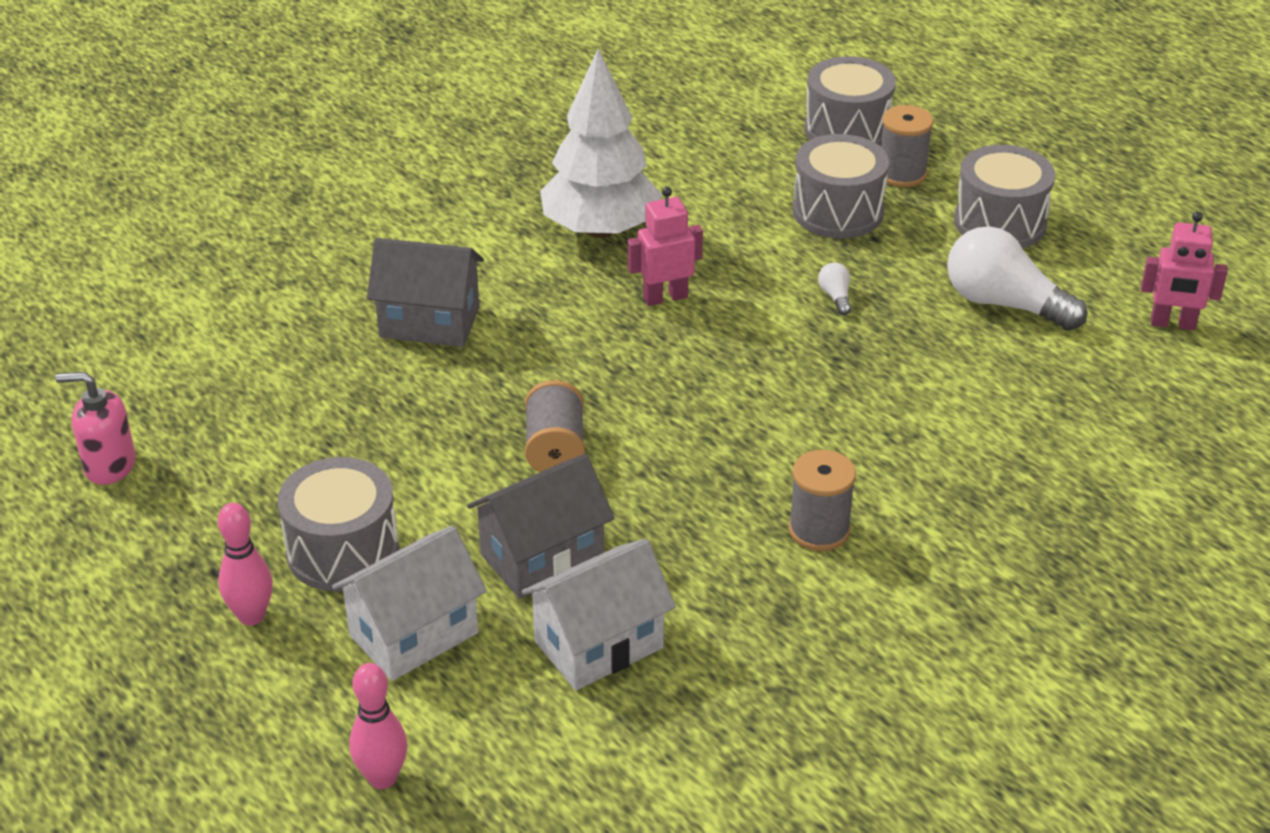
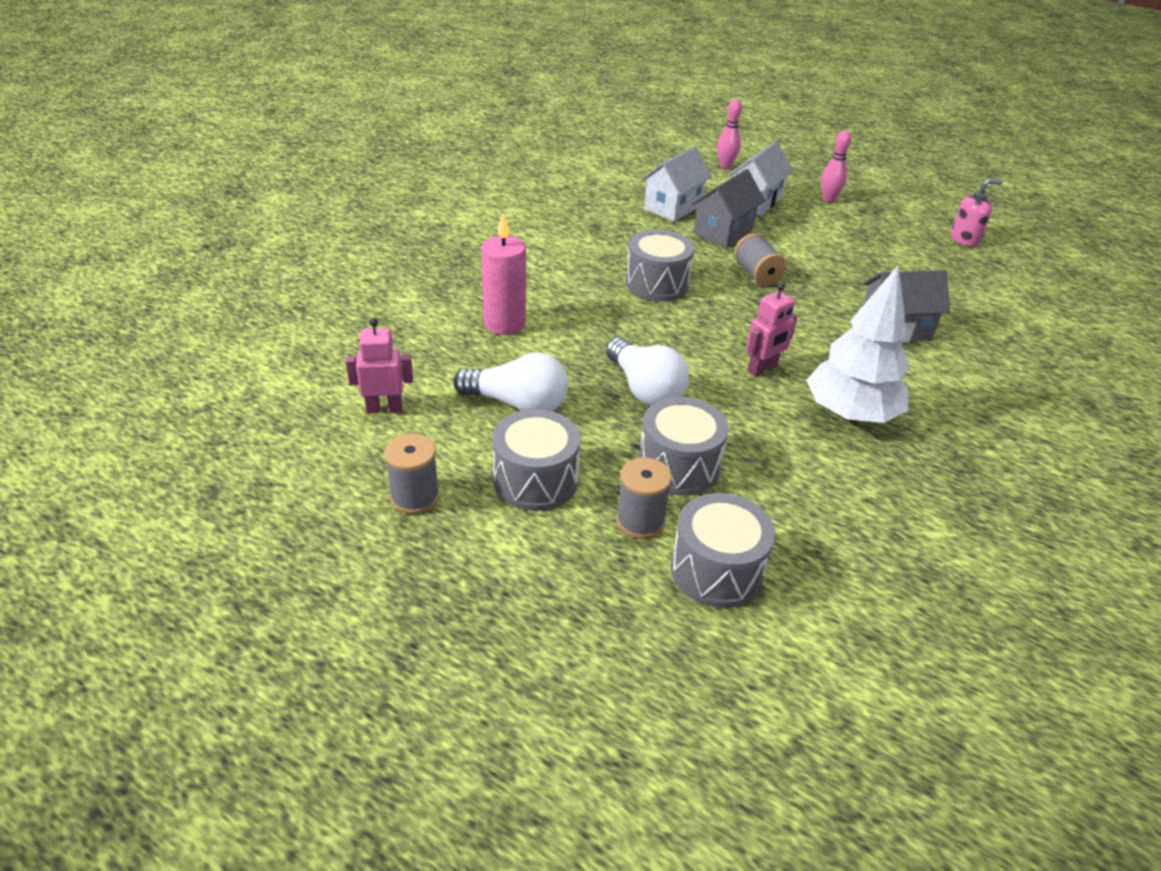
camera: 160 degrees right, 0 degrees up
(342, 551) = (816, 223): grey drum -> grey drum (657, 284)
(819, 530) = (593, 258): grey spool -> grey spool (415, 497)
(835, 297) = (645, 389): white light bulb -> white light bulb, size x2.40
(1002, 420) = (504, 324): none -> pink candle

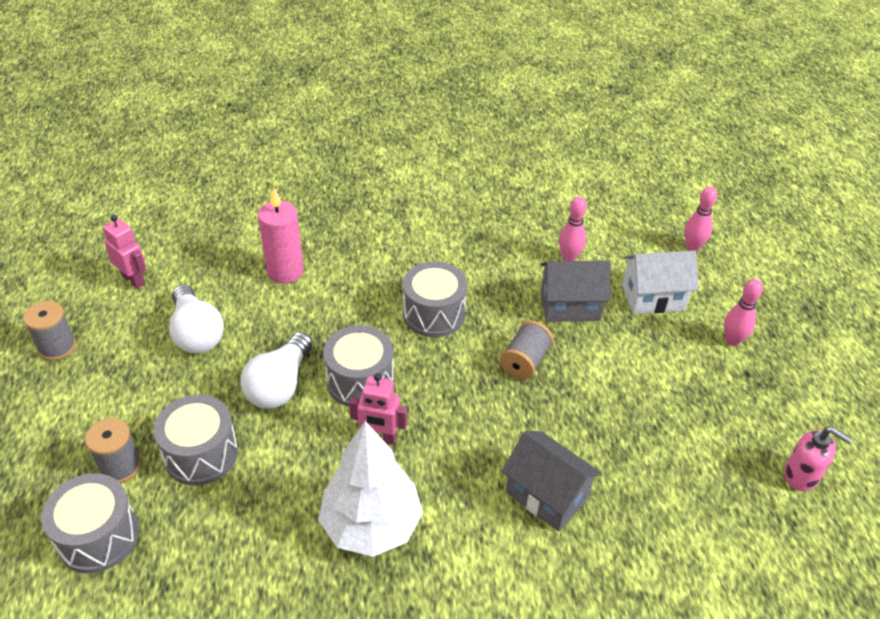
camera: 50 degrees right, 5 degrees up
(535, 480) = (120, 390): grey drum -> grey drum (360, 381)
(673, 207) = (569, 258): white house -> pink bowling pin

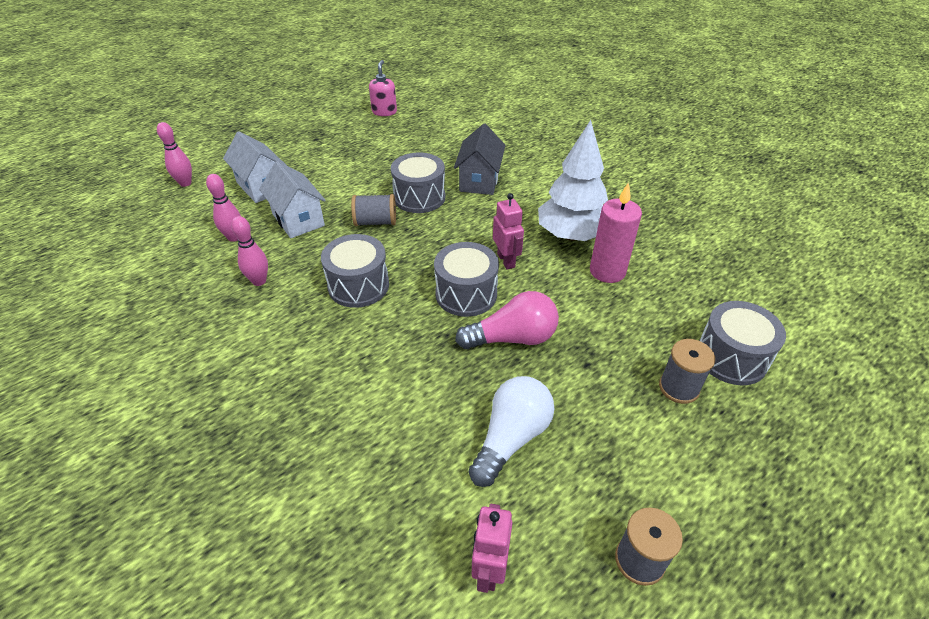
camera: 120 degrees left, 0 degrees up
(201, 454) = (616, 345): grey drum -> grey drum (419, 197)
(280, 385) = (512, 338): white light bulb -> pink light bulb
(285, 271) = (373, 419): pink candle -> pink candle (607, 271)
(570, 306) = (298, 219): grey house -> white house
(732, 340) = (287, 148): pink bowling pin -> pink bowling pin (259, 281)

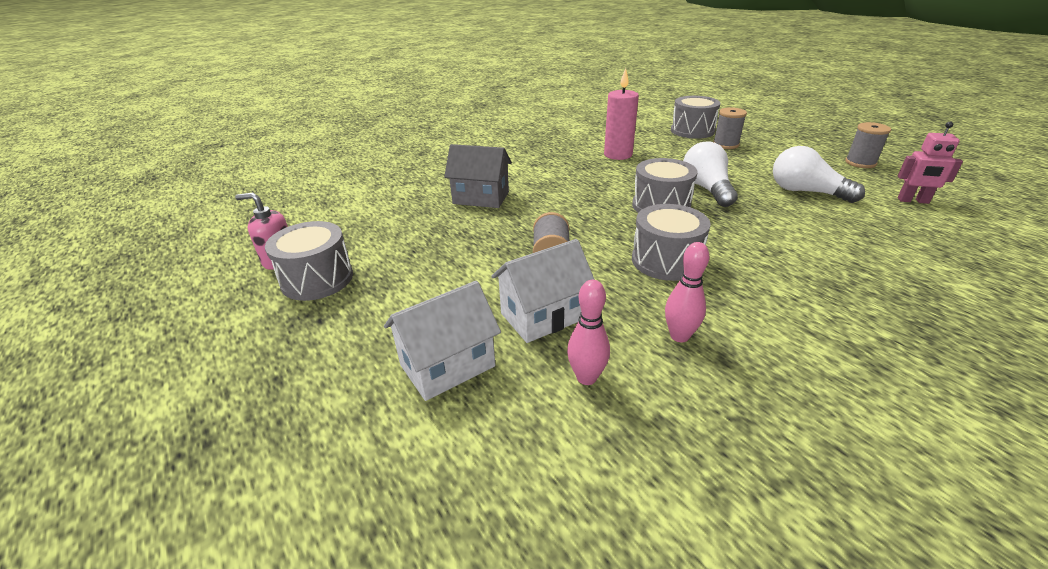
camera: 85 degrees left, 10 degrees down
(185, 183) = (402, 489): pink bowling pin -> none
(419, 197) = (505, 230): grey drum -> grey drum (317, 279)
(506, 260) = (611, 188): pink robot -> none
(512, 338) = (706, 189): pink light bulb -> white light bulb
(571, 235) = (573, 164): white tree -> none

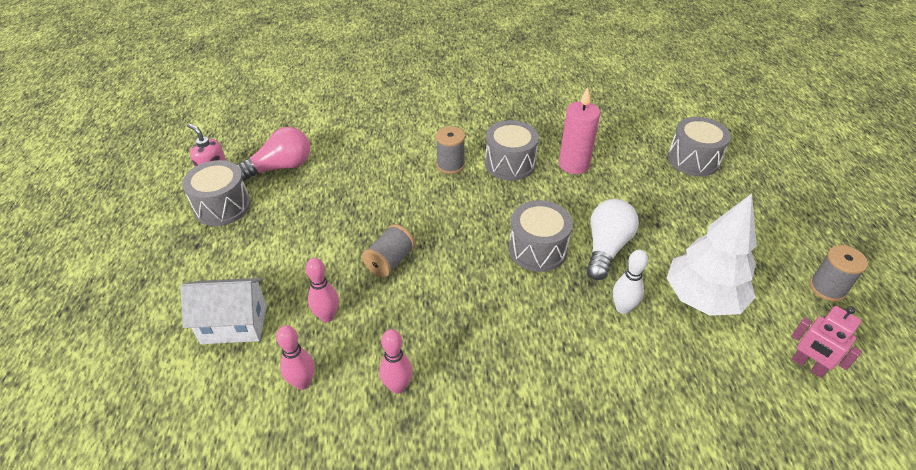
camera: 30 degrees right, 10 degrees up
(353, 231) = (280, 167): none -> pink light bulb
(481, 198) = (400, 171): grey house -> none
(543, 316) = (327, 316): white house -> pink bowling pin
(666, 261) = (470, 312): grey drum -> grey drum (510, 164)
(725, 144) = (704, 195): grey spool -> grey spool (450, 165)
(767, 215) = (622, 308): none -> white bowling pin
(805, 192) = (703, 298): white light bulb -> white tree

